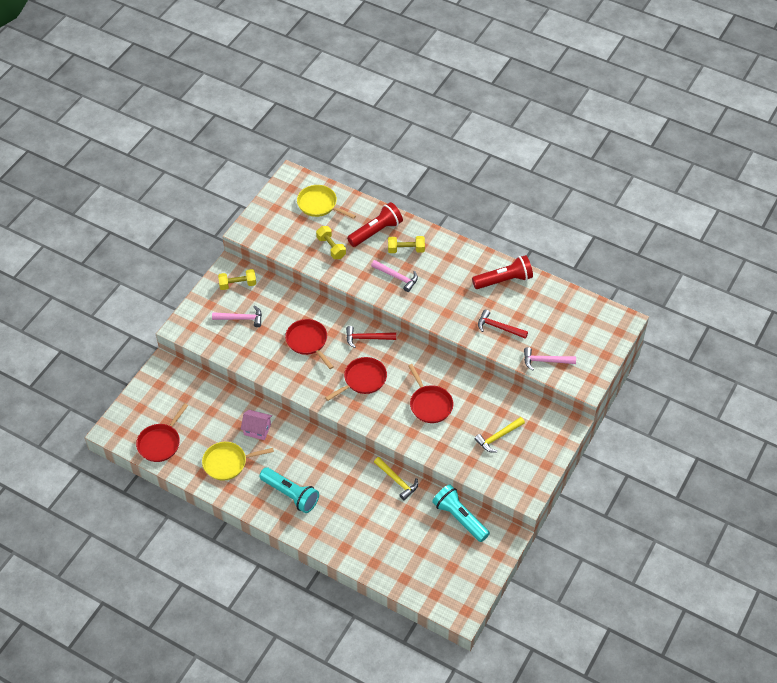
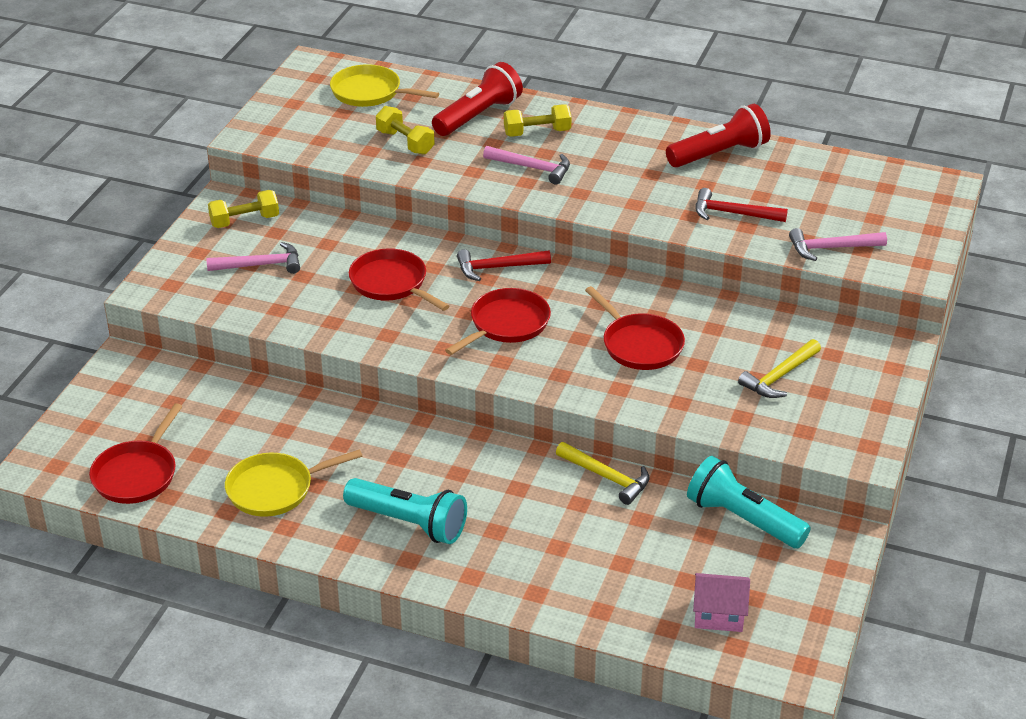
camera: 10 degrees left, 15 degrees down
(257, 430) = (321, 433): pink house -> pink house (719, 615)

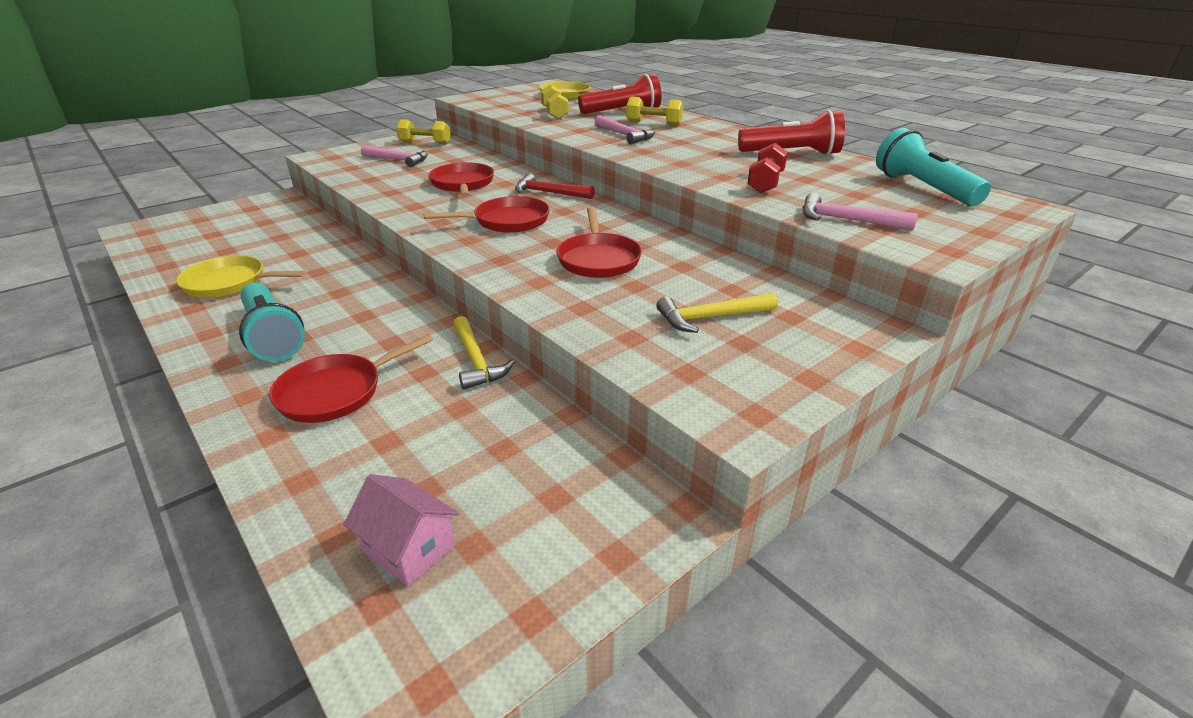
camera: 30 degrees right, 5 degrees down
(137, 474) = (174, 249): red pan -> red pan (336, 392)
(733, 213) = (765, 183): red hammer -> red dumbbell
(743, 519) = (562, 449): turquoise flashlight -> turquoise flashlight (922, 188)

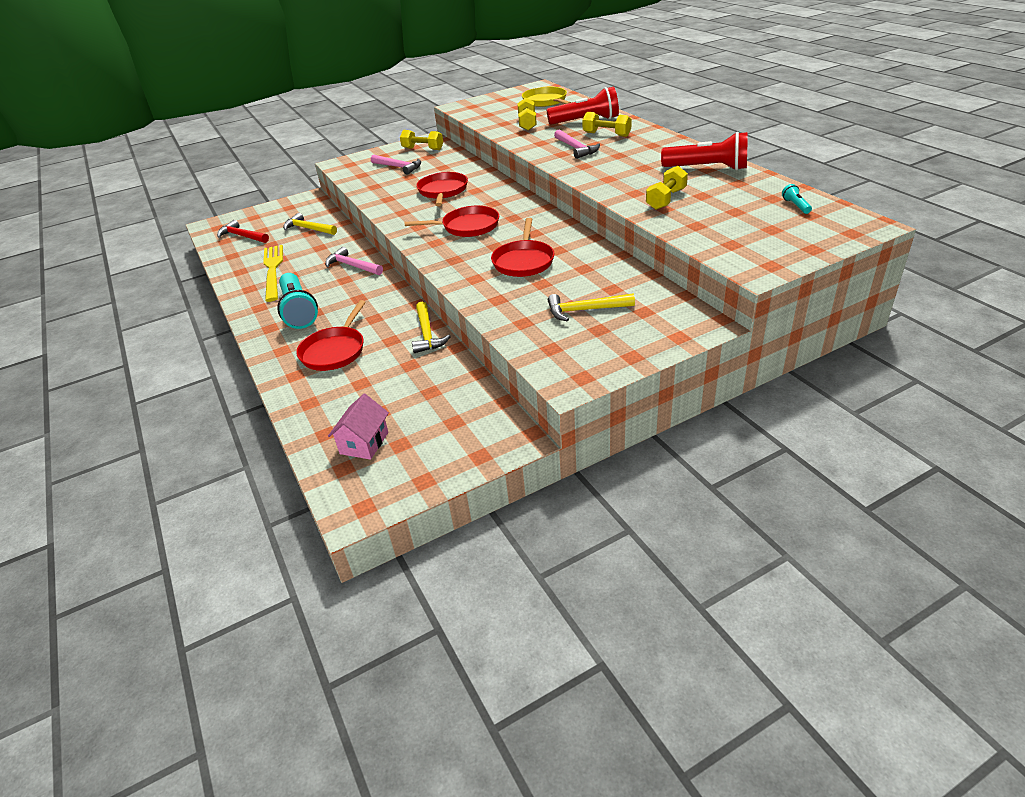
camera: 15 degrees right, 5 degrees up
(230, 283) = (273, 270): yellow pan -> yellow fork
(280, 232) = (308, 229): none -> yellow hammer
(336, 392) = (335, 351): red pan -> red pan turned 45 degrees counterclockwise
(409, 549) = (364, 443): pink house -> pink house turned 60 degrees clockwise
(549, 193) = (507, 200): red hammer -> red hammer (242, 236)
(765, 183) = (666, 199): red dumbbell -> yellow dumbbell
(847, 220) = (708, 236): pink hammer -> pink hammer (352, 266)
(922, 188) = (795, 206): turquoise flashlight -> turquoise flashlight, size x0.42

